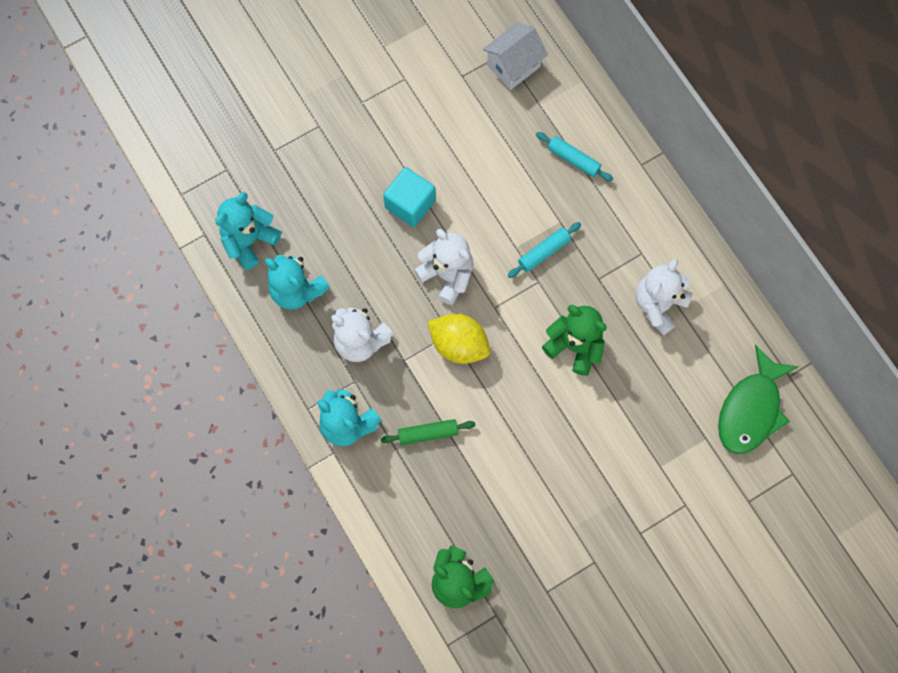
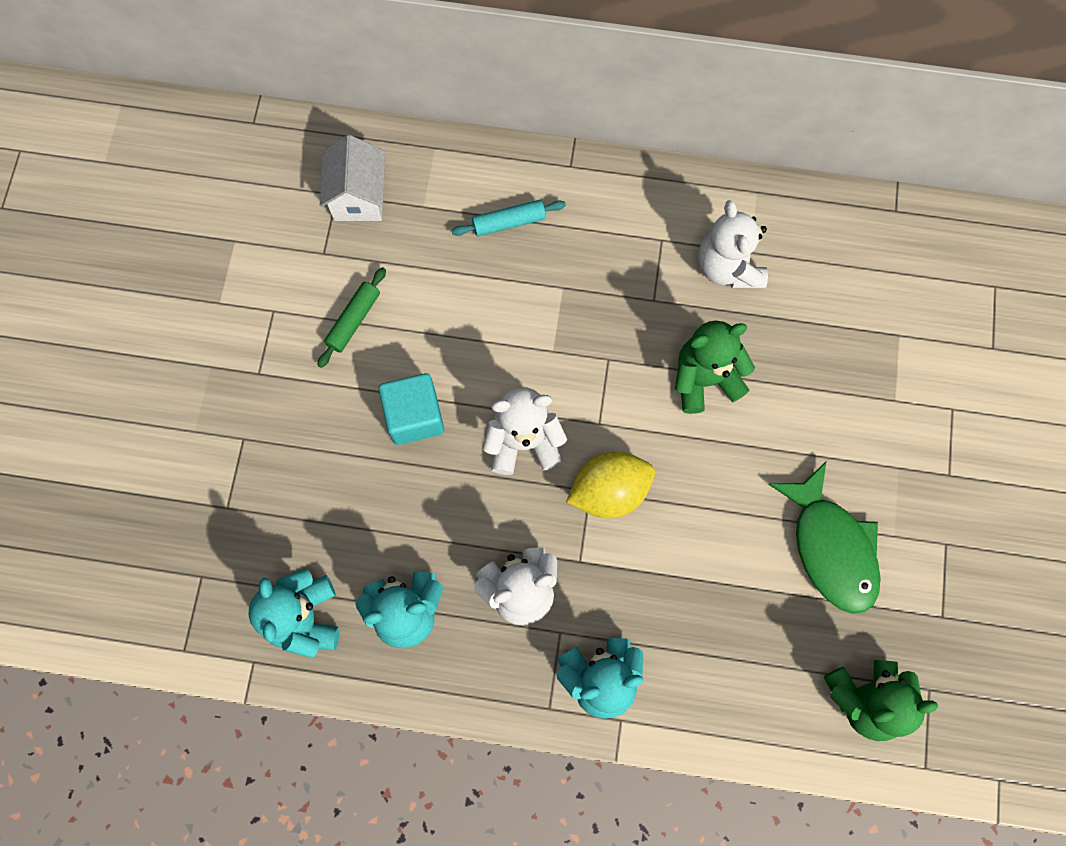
camera: 50 degrees left, 0 degrees up
(428, 433) = (679, 601): green rolling pin -> green rolling pin (353, 320)
(544, 252) = (581, 328): turquoise rolling pin -> none
(751, 409) = (902, 271): green fish -> green fish (830, 547)

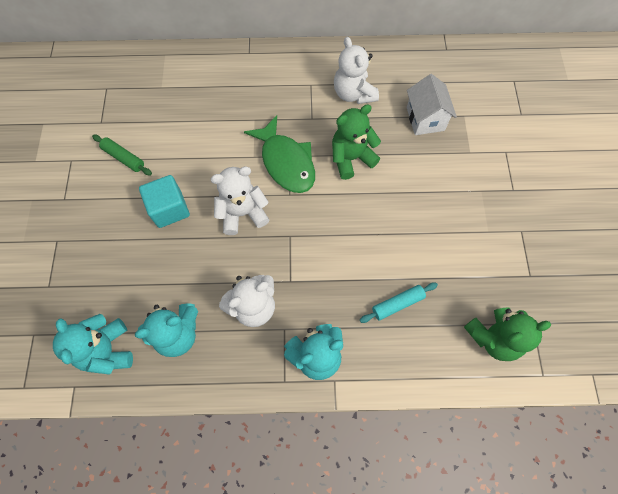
camera: 10 degrees left, 5 degrees down
(353, 320) = (124, 158): green rolling pin -> green rolling pin turned 75 degrees counterclockwise
(359, 197) = (120, 87): white house -> white house (425, 119)
(509, 222) = (215, 88): turquoise rolling pin -> turquoise rolling pin (397, 304)
(609, 491) = (302, 234): yellow lemon -> none
(830, 547) = (450, 245): green fish -> green fish (286, 162)

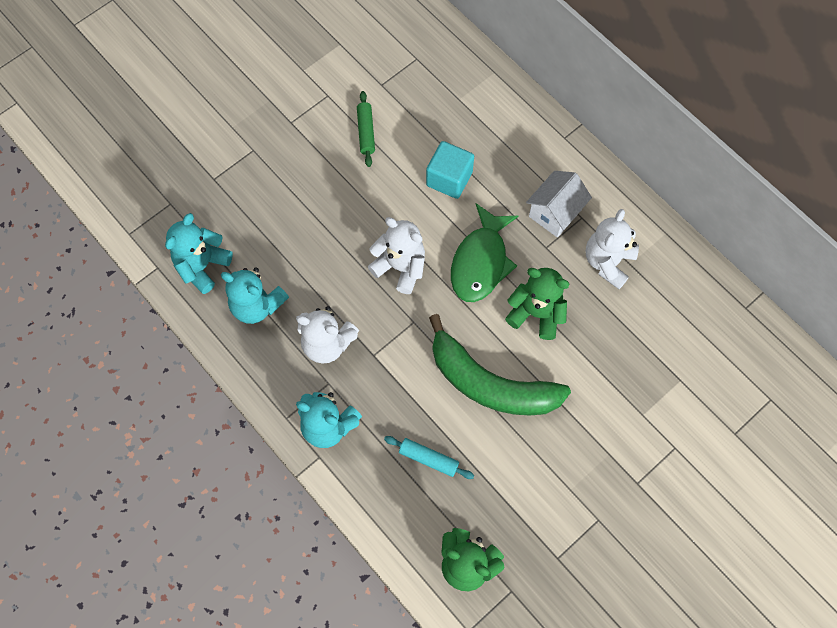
camera: 50 degrees right, 0 degrees up
(169, 209) = (353, 207): turquoise cube -> turquoise cube (449, 179)
(376, 222) = (490, 383): none -> green banana
(425, 119) = (641, 347): white house -> white house (555, 213)

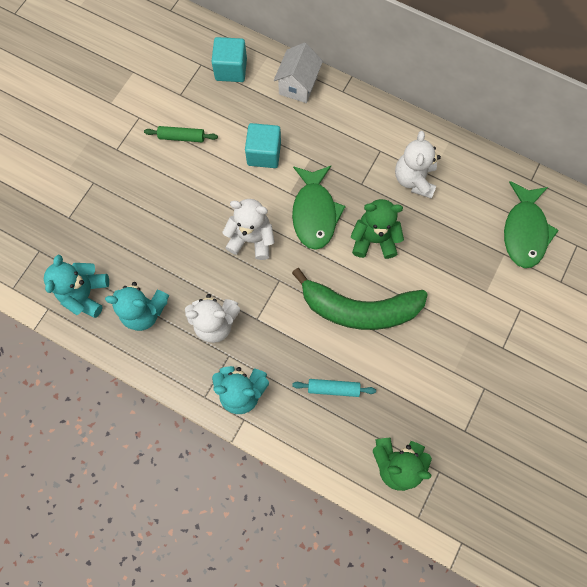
camera: 20 degrees left, 5 degrees up
(366, 132) = (182, 137): green rolling pin -> green rolling pin turned 60 degrees counterclockwise
(448, 74) = (231, 69): none -> turquoise cube
(555, 213) = (358, 154): white house -> white house (298, 85)
(714, 362) = (524, 231): none -> green fish

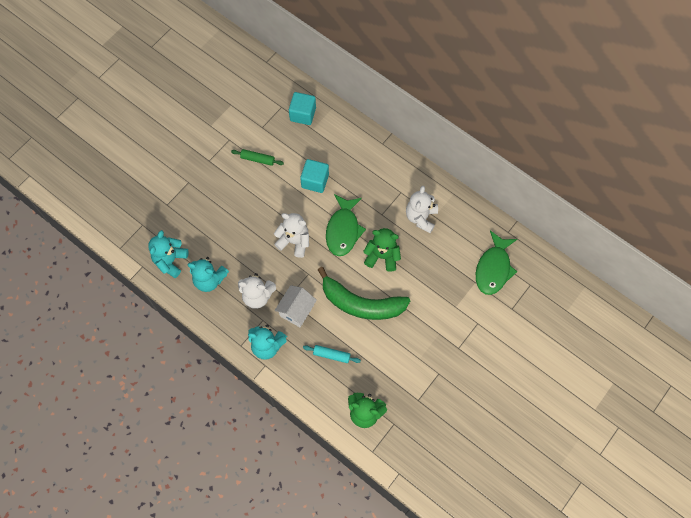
camera: 10 degrees right, 5 degrees down
(298, 85) = (350, 134): white house -> white house (296, 310)

